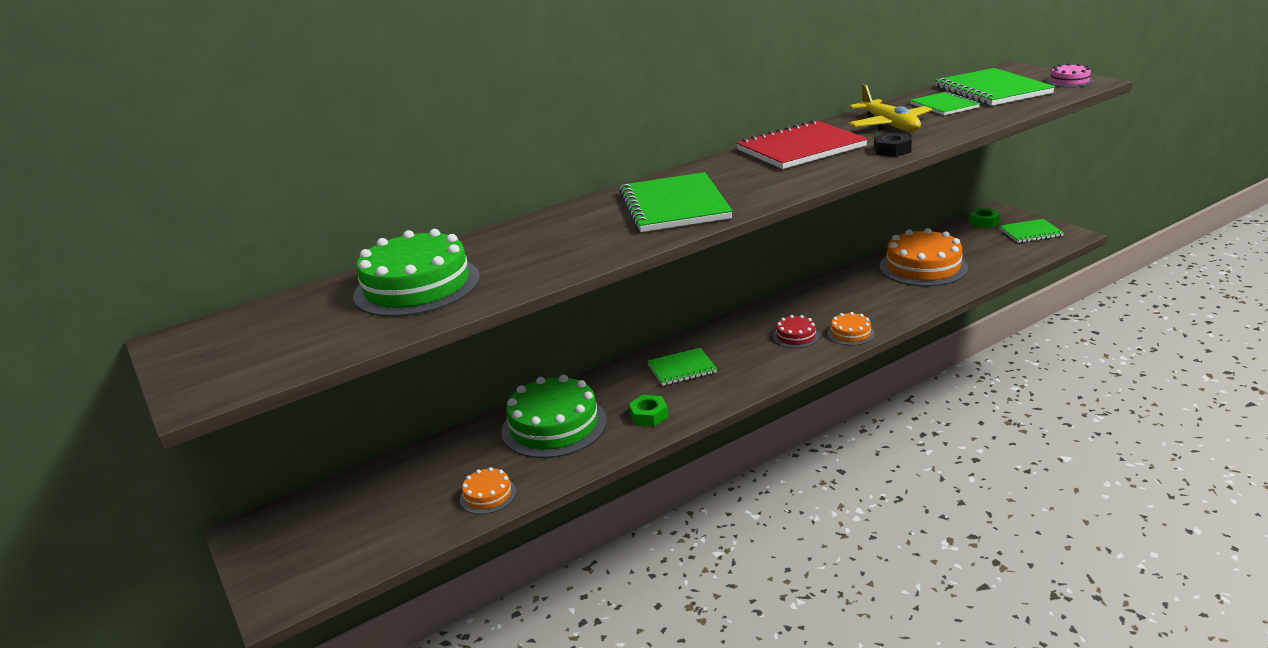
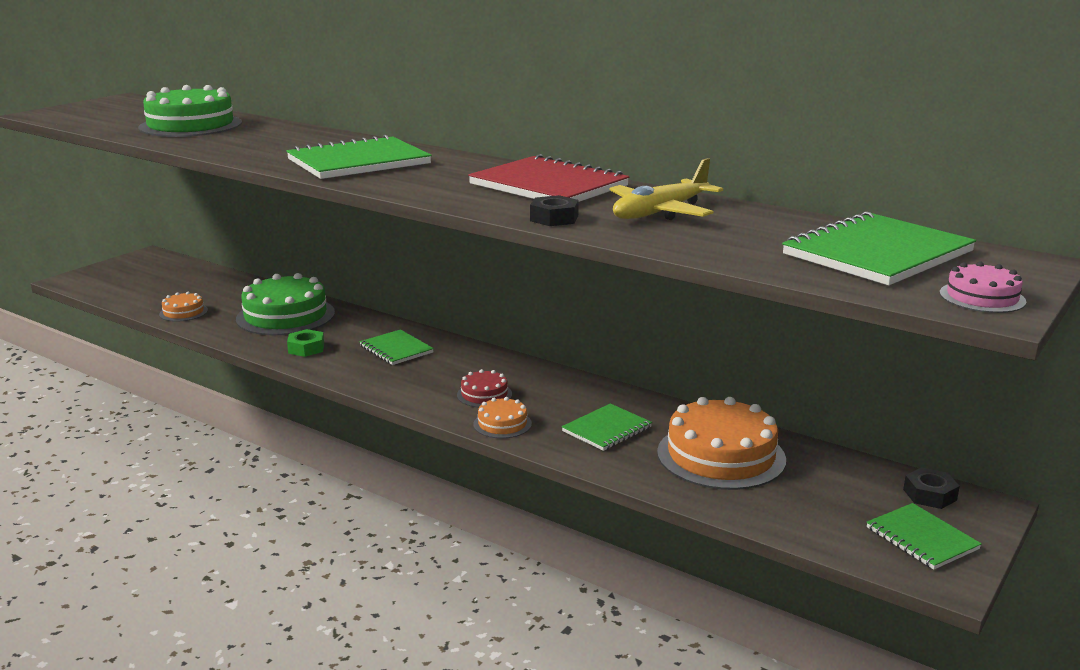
camera: 65 degrees right, 5 degrees down
(944, 106) = (770, 232): green notebook -> green notebook (607, 429)
(984, 222) = (929, 495): green nut -> black nut

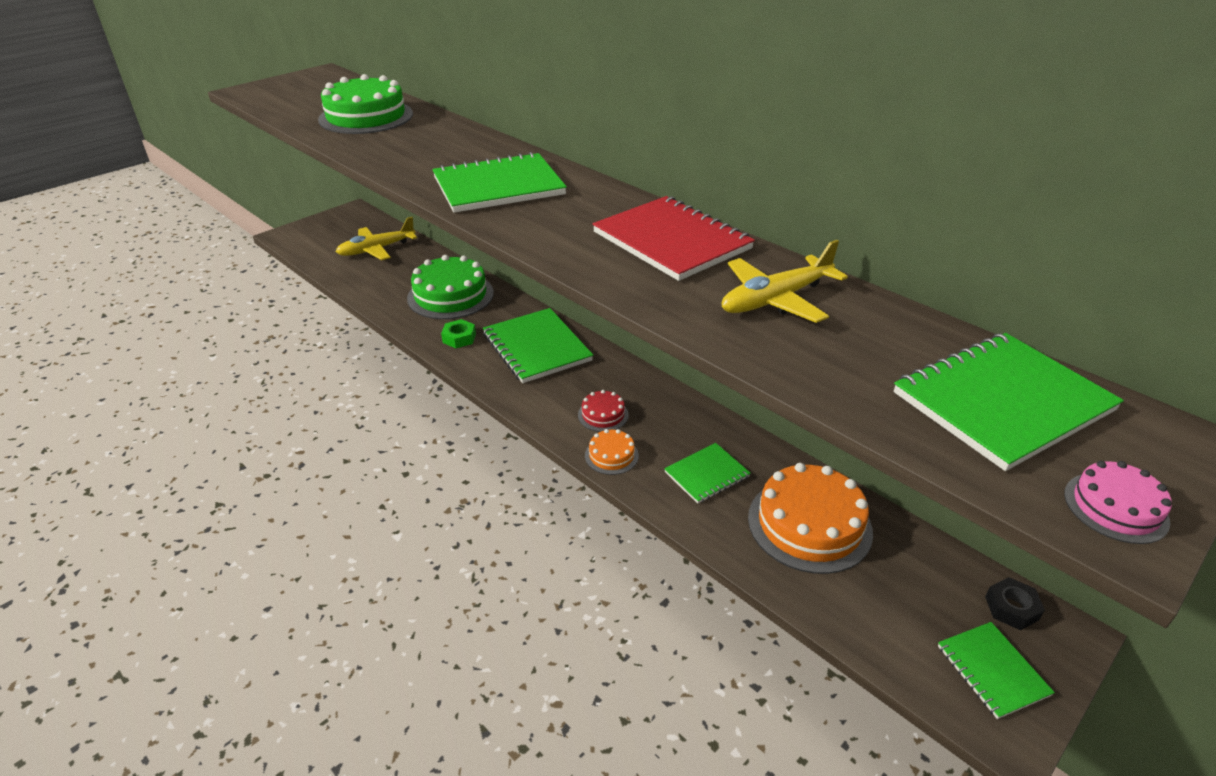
camera: 10 degrees right, 15 degrees up
(183, 312) = (366, 283): orange cake -> none
(187, 285) = (377, 249): none -> yellow plane
(396, 349) = (536, 347): green notebook -> green notebook, size x1.74
(554, 218) = (662, 300): black nut -> none

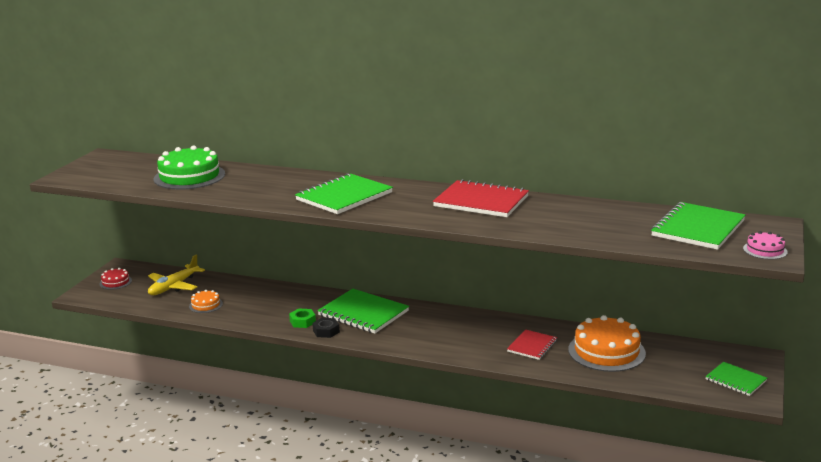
camera: 25 degrees left, 15 degrees down
(450, 295) = (267, 300): green cake -> none
(603, 415) = (443, 335): red cake -> red cake (115, 282)
(611, 455) = (468, 353): orange cake -> orange cake (205, 305)
(707, 474) = (532, 346): green notebook -> red notebook
(776, 299) = (563, 214): yellow plane -> none
(1011, 608) = (728, 355): black nut -> black nut (326, 331)

